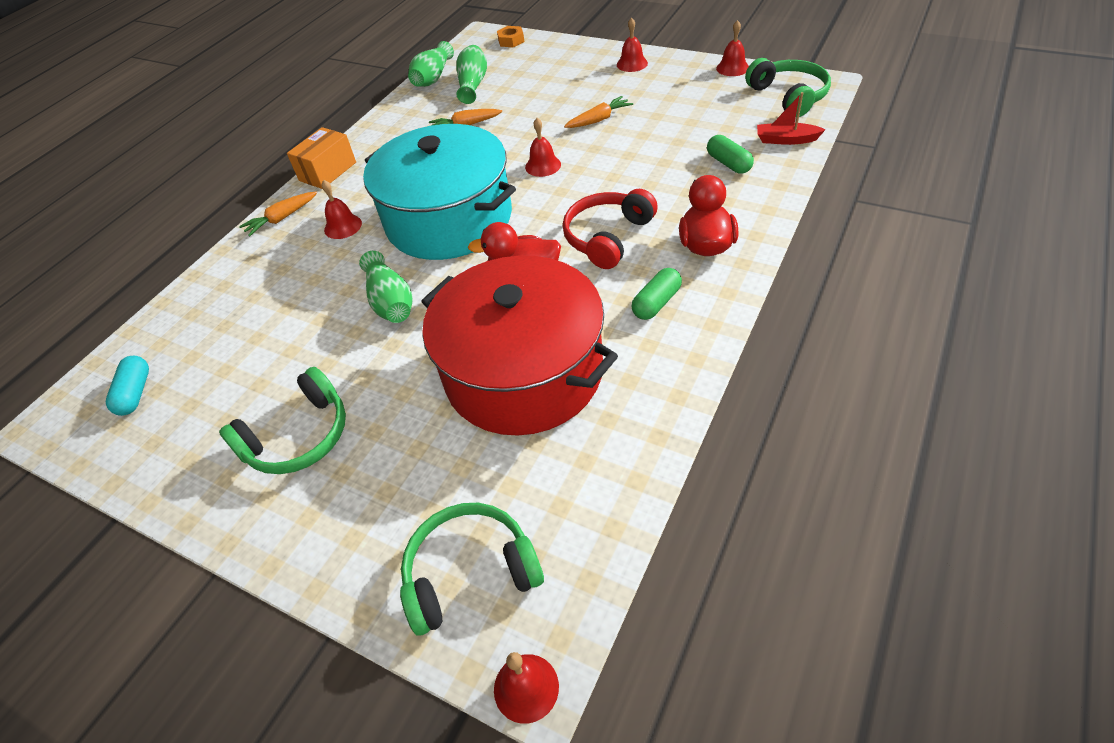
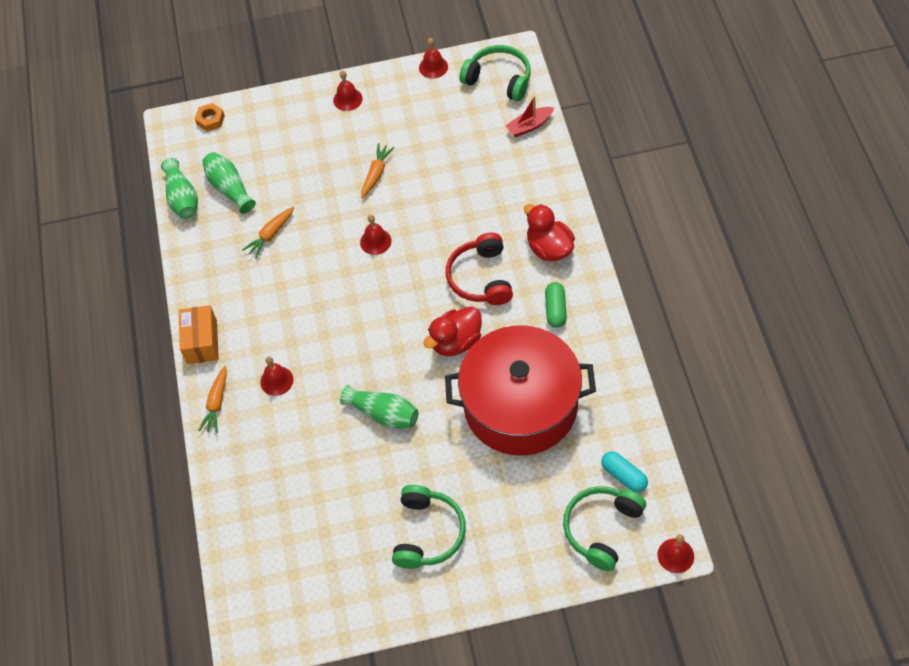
camera: 40 degrees left, 10 degrees up
(135, 393) = (281, 586): turquoise capsule -> turquoise capsule (623, 476)
(449, 219) = (353, 327): turquoise pot -> none
(728, 163) = (508, 169): green capsule -> none

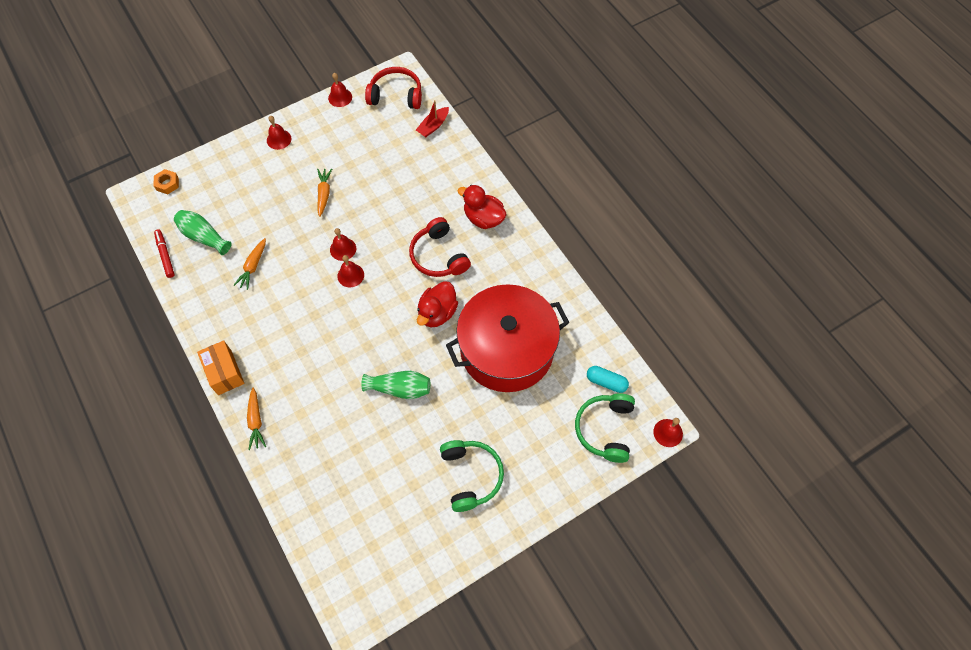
camera: 25 degrees left, 5 degrees up
(182, 198) = (165, 255): green vase -> red marker
(276, 380) = (301, 387): red bell -> red bell (350, 275)
(499, 79) = (396, 95): green headphones -> red headphones
(555, 309) = (506, 265): green capsule -> none

